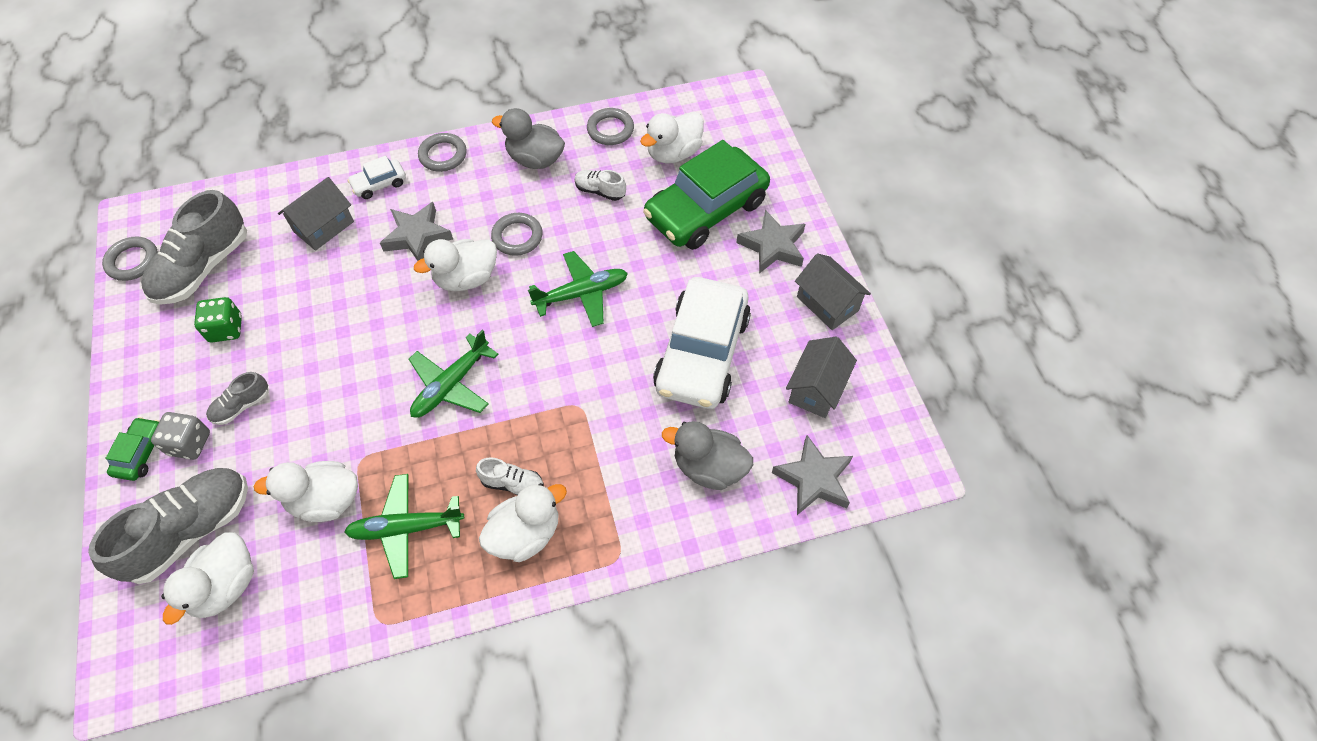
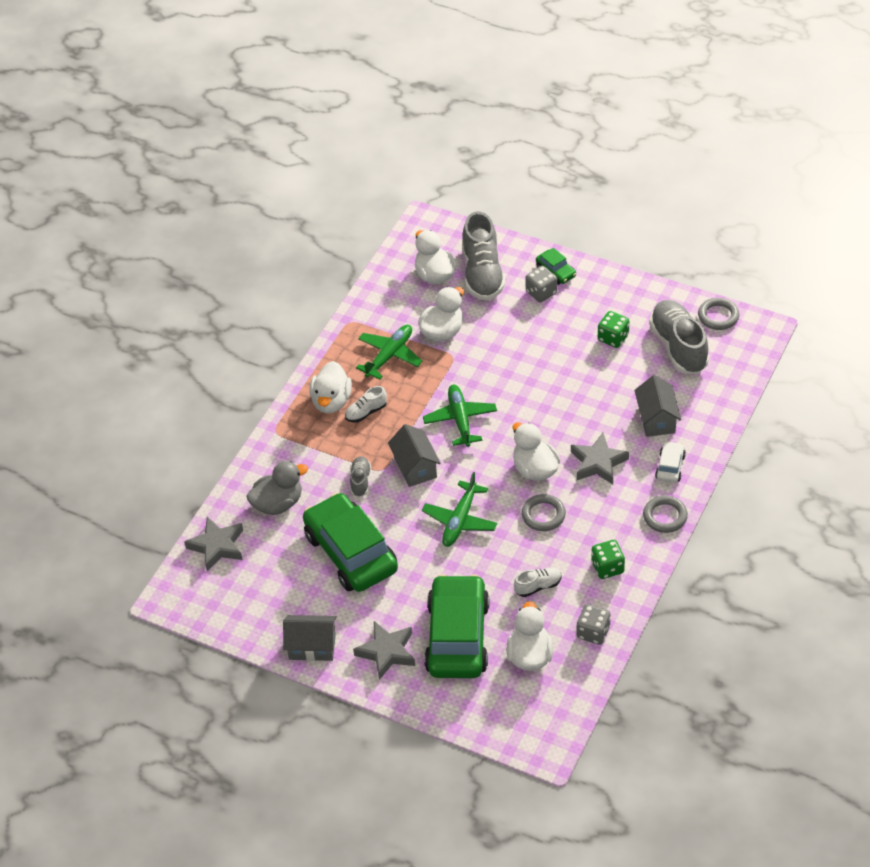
camera: 135 degrees right, 10 degrees down
(241, 406) = (545, 323): grey shoe -> grey shoe (360, 481)
(466, 278) = (535, 469): white duck -> white duck turned 45 degrees counterclockwise
(535, 159) = (607, 567): grey duck -> green dice
(610, 129) = (593, 632): grey ring -> grey dice
(702, 353) = (351, 552): white car -> green car
(816, 389) = (265, 592): grey house -> grey house (415, 467)

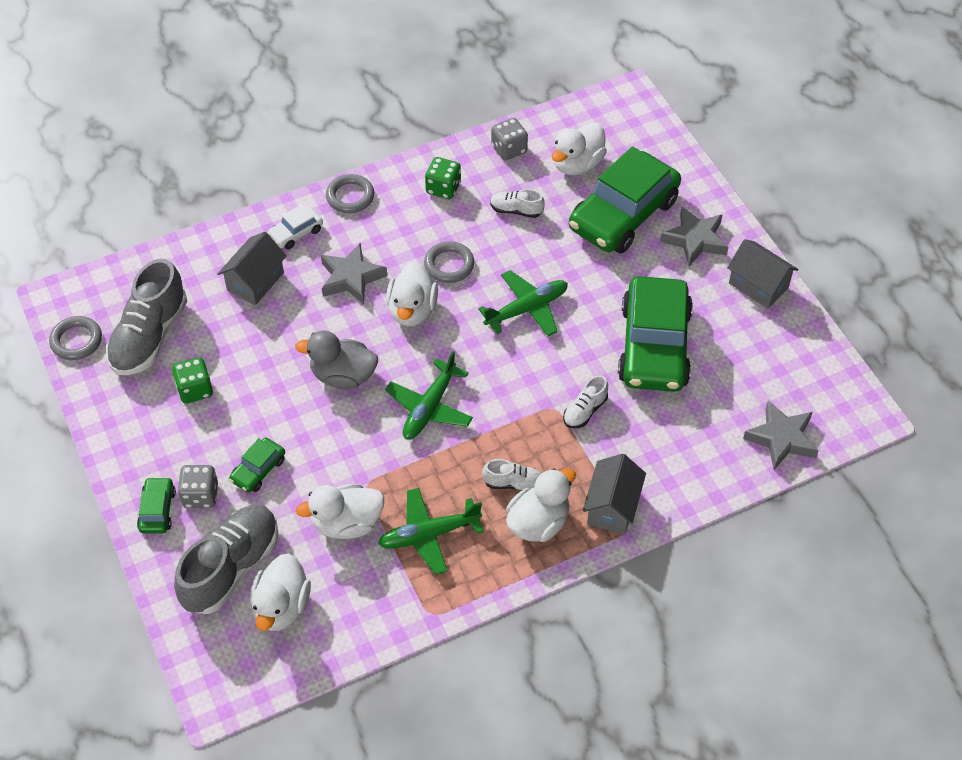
camera: 145 degrees left, 5 degrees up
(278, 503) = (686, 443): grey duck -> grey duck (343, 376)
(360, 481) = (585, 411): grey shoe -> white shoe
(415, 467) = (520, 388): grey house -> grey house (612, 507)
(524, 324) = (258, 470): none -> green car

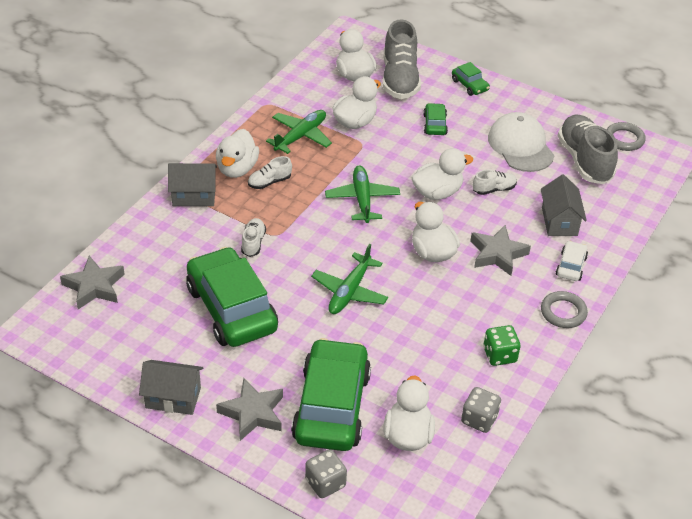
camera: 145 degrees right, 10 degrees down
(195, 390) = (520, 146): green dice -> white cap
(200, 495) = (454, 100): grey dice -> grey dice (325, 483)
(343, 376) = (437, 192): grey duck -> white duck
(449, 265) = (436, 296): grey ring -> none
(516, 210) = (424, 365): white shoe -> white shoe (494, 189)
(612, 507) = (194, 196): grey house -> grey house turned 75 degrees counterclockwise

